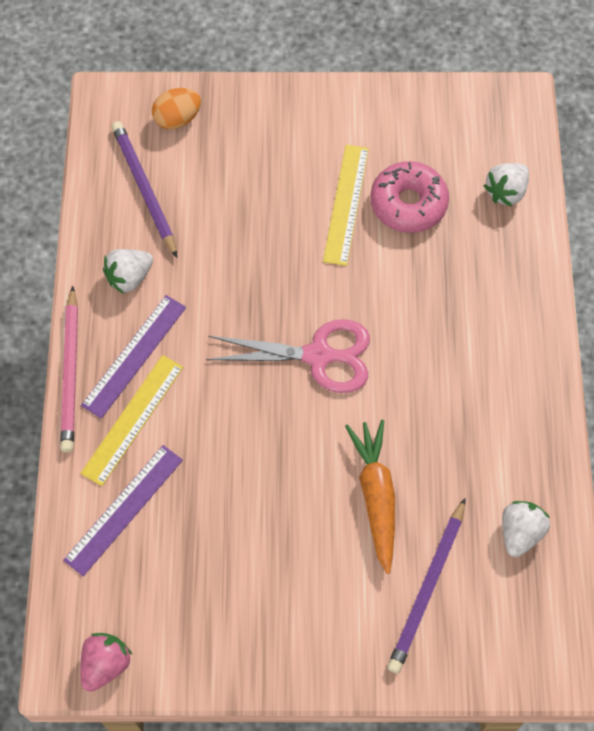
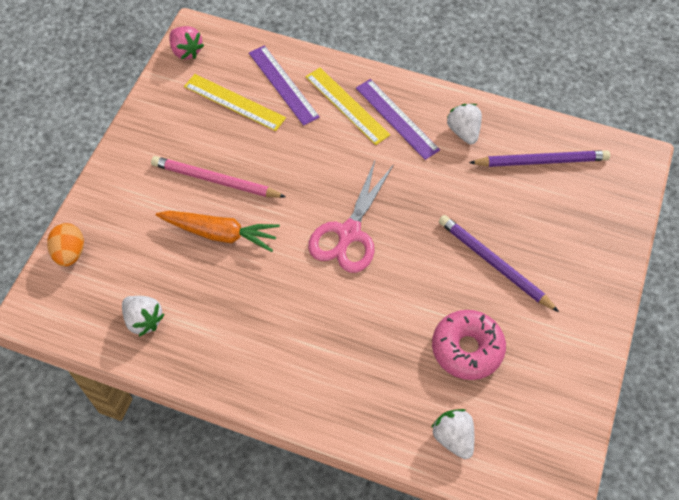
camera: 110 degrees right, 5 degrees down
(70, 372) = (398, 79): pink pencil -> pink pencil (216, 180)
(177, 119) = (605, 201): orange egg -> orange egg (70, 253)
(346, 204) = (482, 299): yellow ruler -> yellow ruler (234, 102)
(427, 588) = (137, 242): purple pencil -> purple pencil (494, 264)

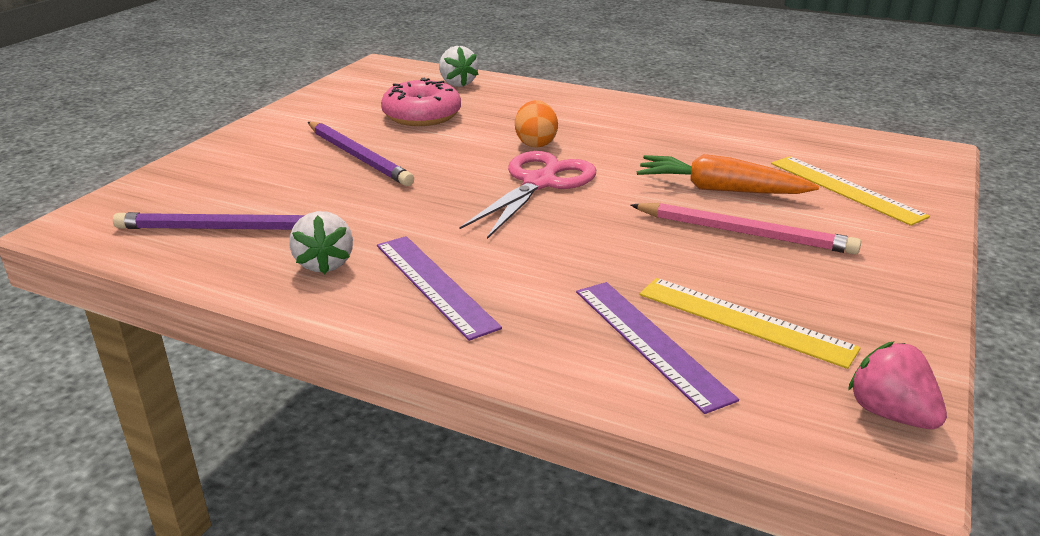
camera: 175 degrees left, 30 degrees down
(70, 253) = (922, 184): orange egg -> orange egg (536, 143)
(144, 320) = (790, 141): white strawberry -> none
(346, 105) = (523, 305): yellow ruler -> yellow ruler (845, 189)

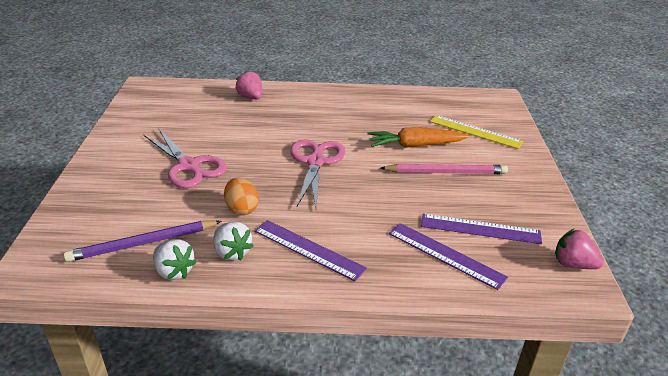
camera: 25 degrees left, 5 degrees up
(358, 157) = (188, 166): purple pencil -> pink scissors
(422, 116) = (205, 124): pink donut -> none
(457, 83) = (209, 93): white strawberry -> white strawberry (174, 271)
(511, 95) = (251, 97): none -> pink strawberry
(536, 143) = (292, 133): orange egg -> orange egg (241, 209)
(744, 320) = (480, 229): yellow ruler -> purple ruler

